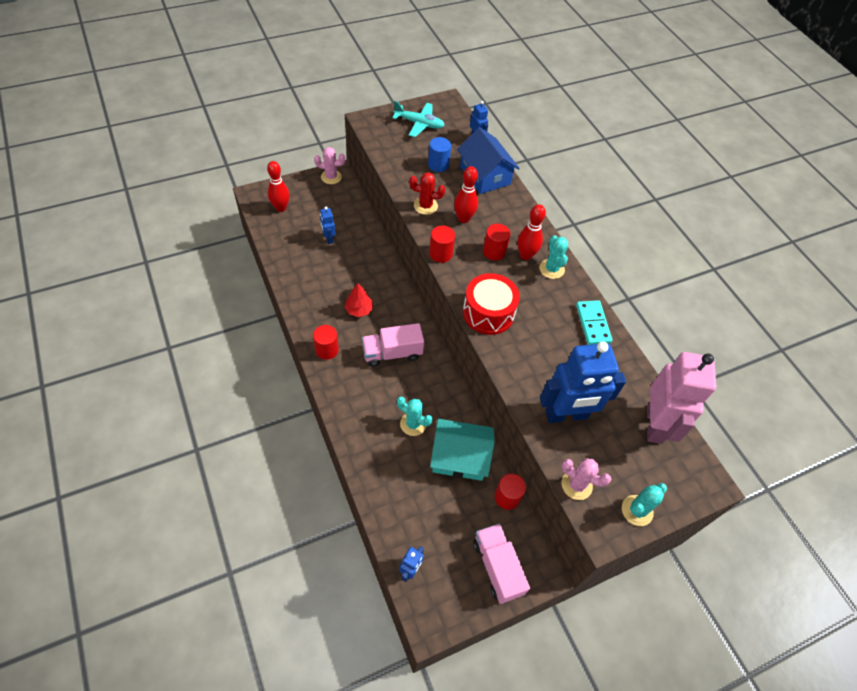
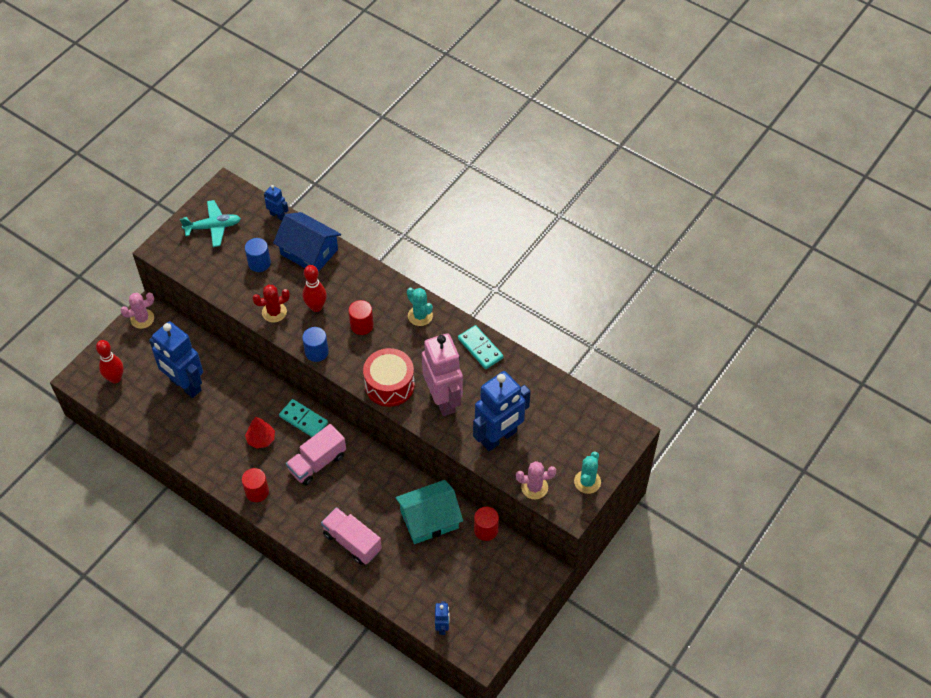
camera: 25 degrees left, 0 degrees up
(328, 238) = (185, 385): blue robot -> blue robot, size x2.23
(403, 312) = (303, 420): none -> turquoise domino
(413, 424) = (374, 514): turquoise cactus -> none
(440, 254) = (316, 352): red cylinder -> blue cylinder
(497, 567) = (508, 587): pink truck -> pink truck (352, 542)
(525, 255) = (391, 314): red bowling pin -> none
(655, 424) = (570, 408): pink robot -> pink robot (443, 399)

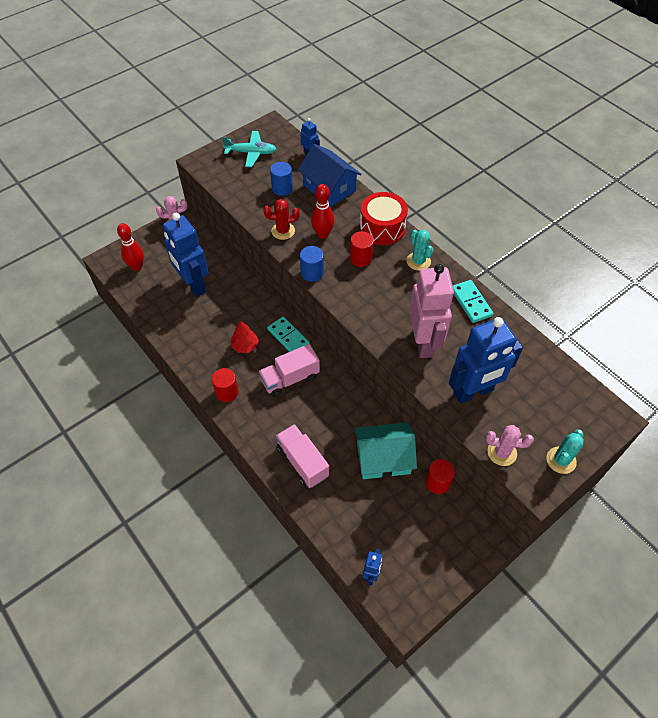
camera: 15 degrees right, 0 degrees up
(389, 385) = (374, 317): red drum -> red drum (382, 228)

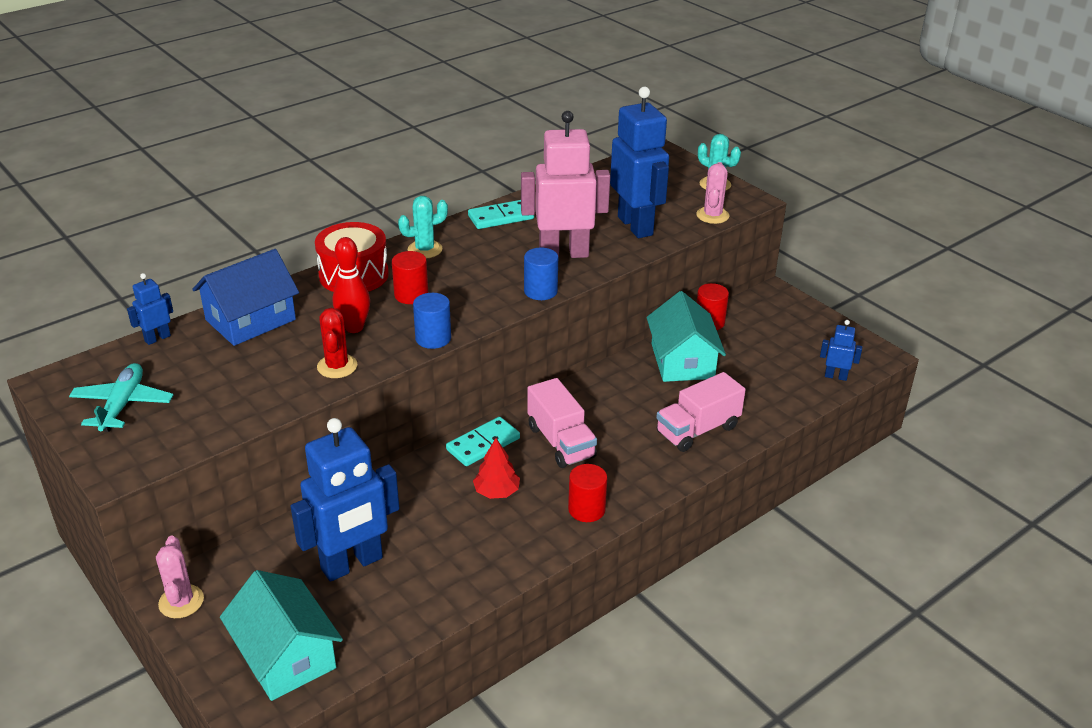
camera: 90 degrees left, 20 degrees down
(137, 267) = (286, 656): red bowling pin -> turquoise house
(282, 188) = (234, 368): blue cylinder -> blue cylinder (540, 291)

